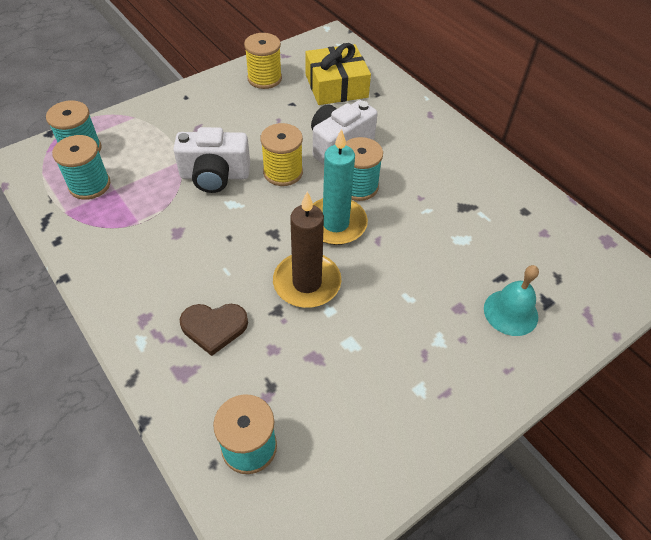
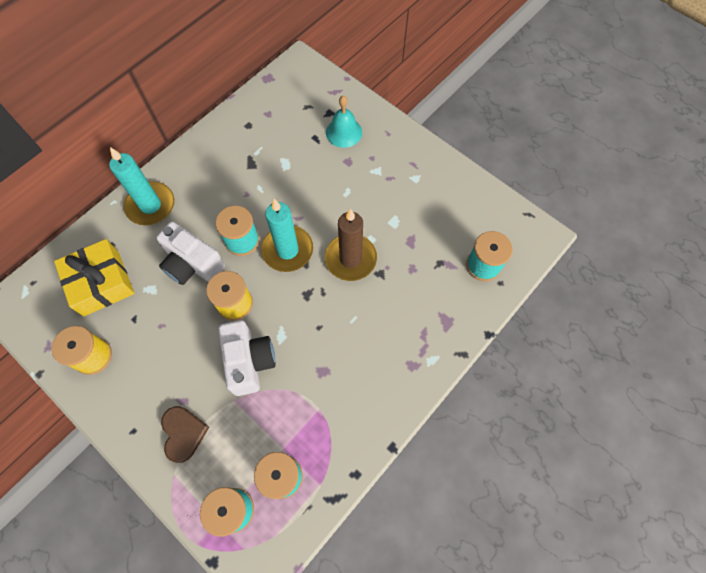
camera: 100 degrees left, 15 degrees up
(214, 327) = (406, 312): brown heart -> brown heart (183, 433)
(417, 122) = (150, 205): none -> turquoise candle

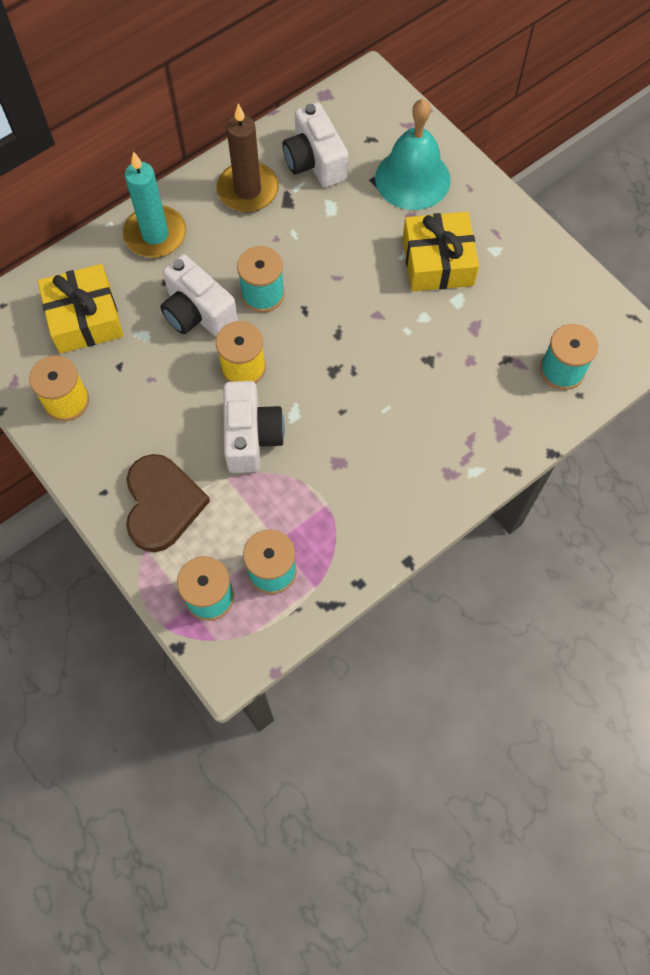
camera: 10 degrees right, 0 degrees up
(183, 433) = (162, 504): brown heart -> brown heart, size x1.51
(268, 130) = (315, 162): none -> white camera
(287, 250) = (317, 314): turquoise candle -> none
(344, 132) = (412, 179): turquoise bell -> turquoise bell, size x1.58
(350, 259) = (395, 336): brown candle -> brown candle (248, 190)
(373, 193) = (438, 261): none -> yellow gift

